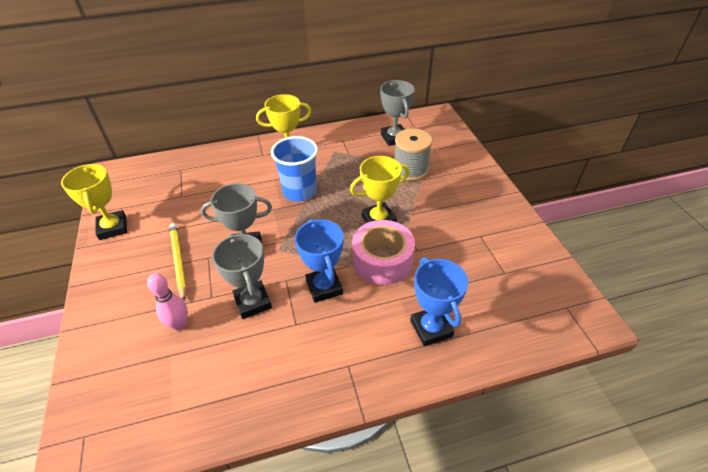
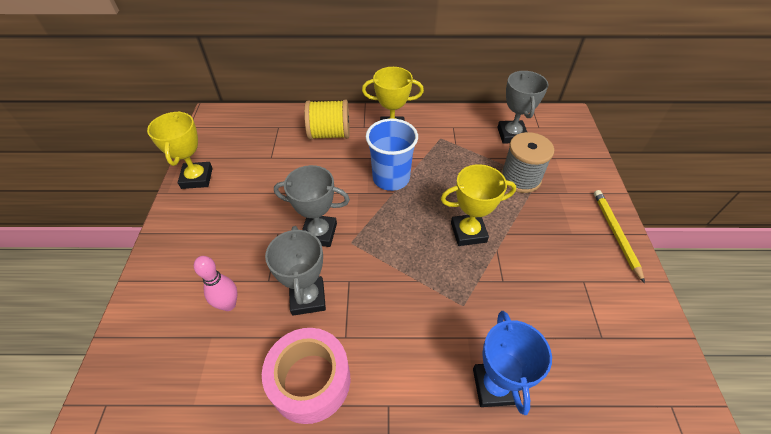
camera: 15 degrees right, 5 degrees up
(178, 261) = (248, 230): yellow pencil -> yellow pencil (615, 234)
(232, 166) = (329, 134): none -> yellow spool
(324, 287) = (387, 300): blue trophy -> none
(382, 260) = (460, 284): pink tape -> pink tape (310, 380)

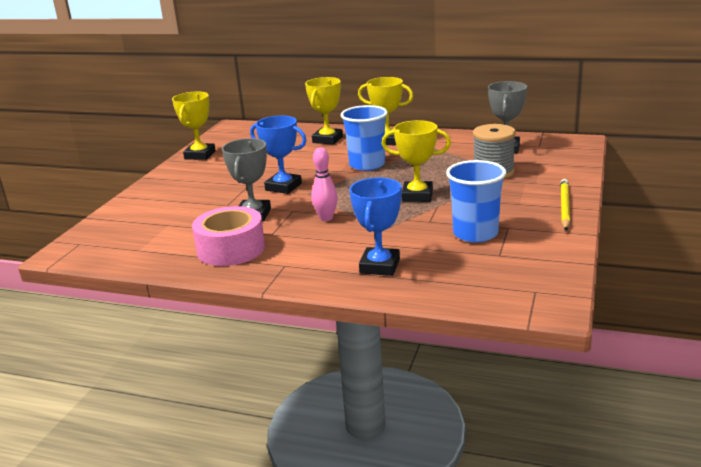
camera: 20 degrees right, 25 degrees down
(228, 304) = (189, 212): pink bowling pin -> pink bowling pin (326, 218)
(319, 233) = (283, 187): grey trophy -> blue trophy
(329, 134) = (327, 139): yellow spool -> yellow trophy
(559, 299) = (475, 233): none -> blue cup

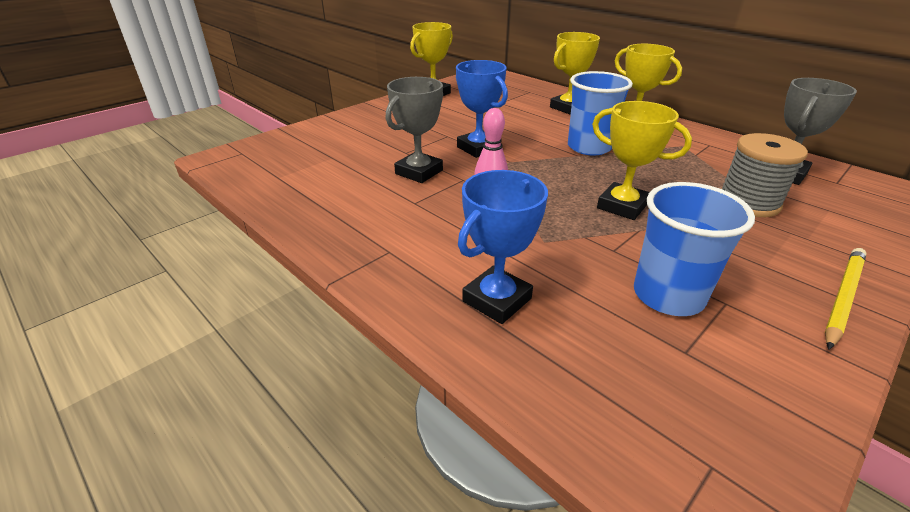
camera: 25 degrees right, 10 degrees up
(231, 249) = (357, 207): pink tape -> none

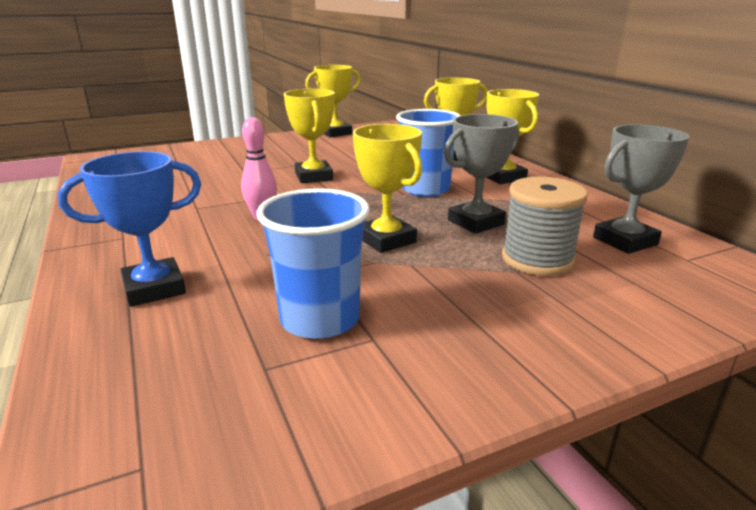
camera: 20 degrees right, 10 degrees down
(419, 172) = (233, 187): grey trophy -> grey trophy (476, 222)
(478, 148) = (314, 177): blue trophy -> yellow trophy
(843, 298) = (522, 365): yellow pencil -> none

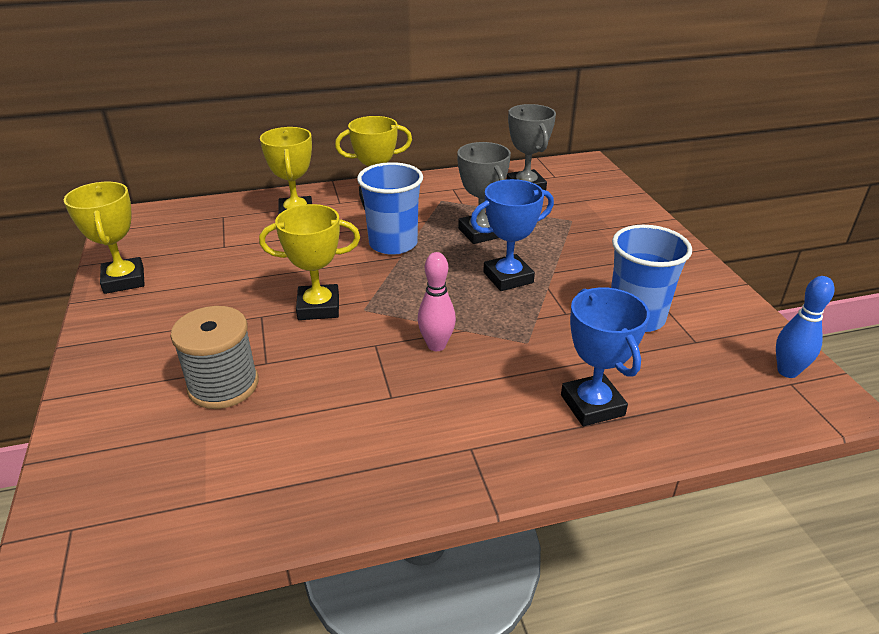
camera: 80 degrees left, 10 degrees up
(173, 467) = (787, 371): none -> blue bowling pin
(386, 240) = (508, 277): yellow trophy -> blue trophy
(537, 259) = (551, 222): grey spool -> grey spool (223, 385)

